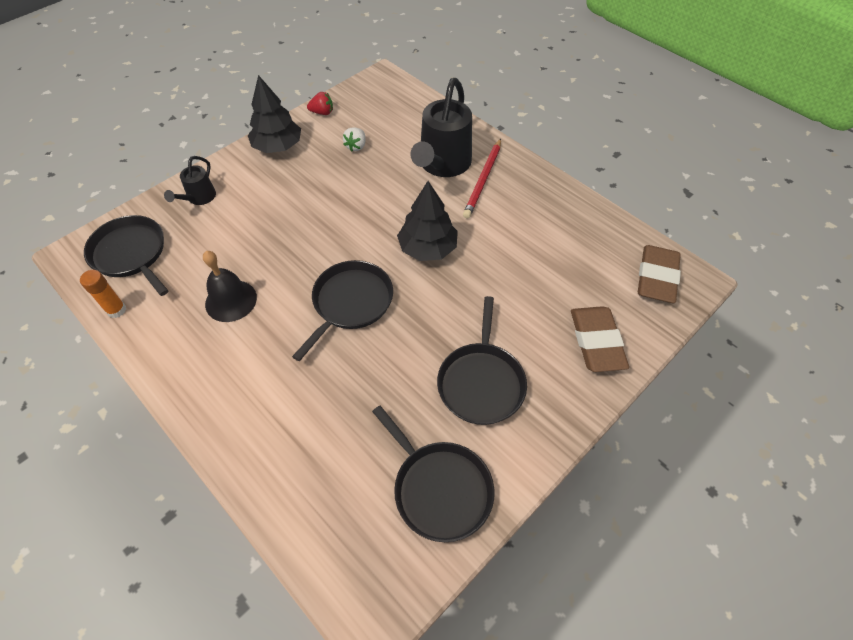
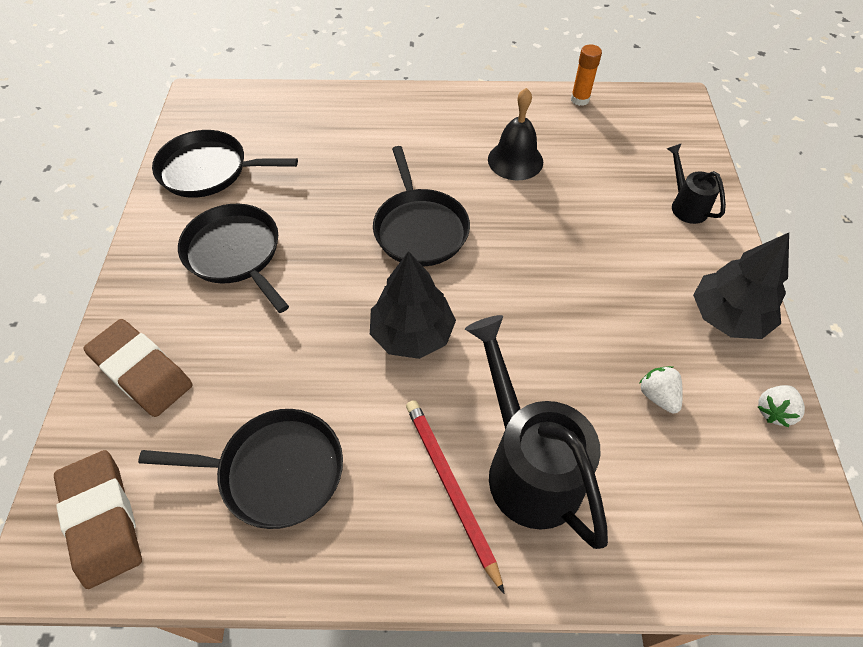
camera: 135 degrees right, 0 degrees up
(131, 254) = (643, 131): black pan -> black pan (275, 471)
(322, 112) = (774, 411): red strawberry -> white strawberry

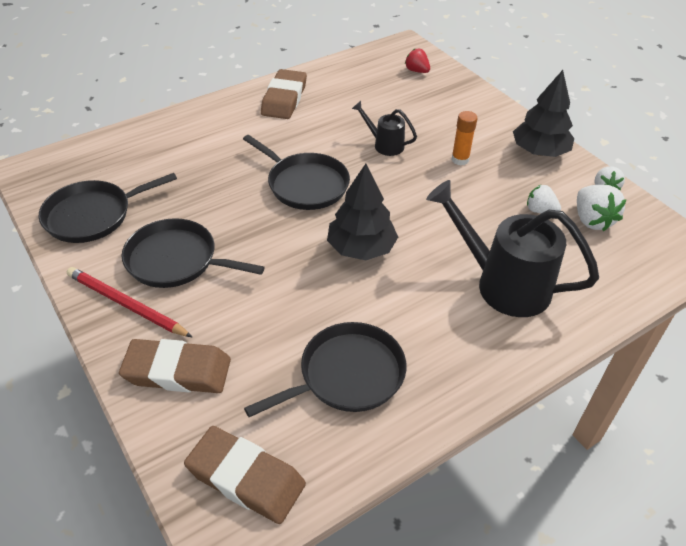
camera: 35 degrees left, 10 degrees down
(451, 488) = (470, 321): red pencil -> red pencil (126, 305)
(483, 117) = (284, 99): none -> brown eraser
(515, 160) = (332, 117): black bell -> none
(580, 99) = (341, 65): orange glue stick -> orange glue stick (460, 159)
(663, 141) = (417, 71): none -> red strawberry
(685, 205) = (463, 102): black watering can -> black watering can (384, 145)
(715, 445) = (592, 220): none -> white strawberry

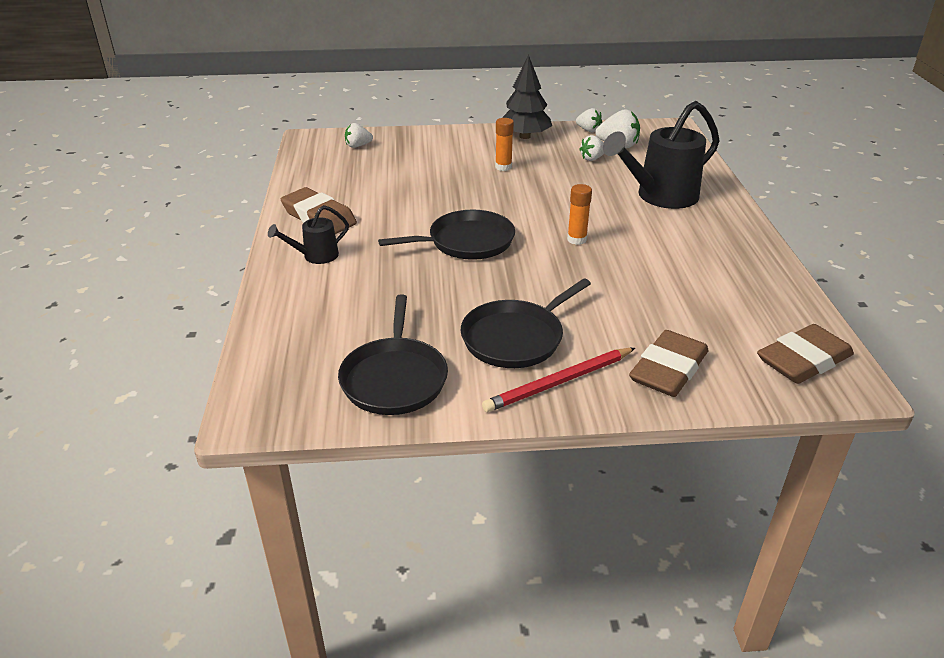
camera: 60 degrees left, 10 degrees down
(347, 375) = (717, 286): black pan -> none
(361, 248) = (576, 239): black tree -> orange glue stick
(384, 145) = (449, 191): black watering can -> black watering can (315, 256)
(417, 71) = (358, 146): red strawberry -> white strawberry

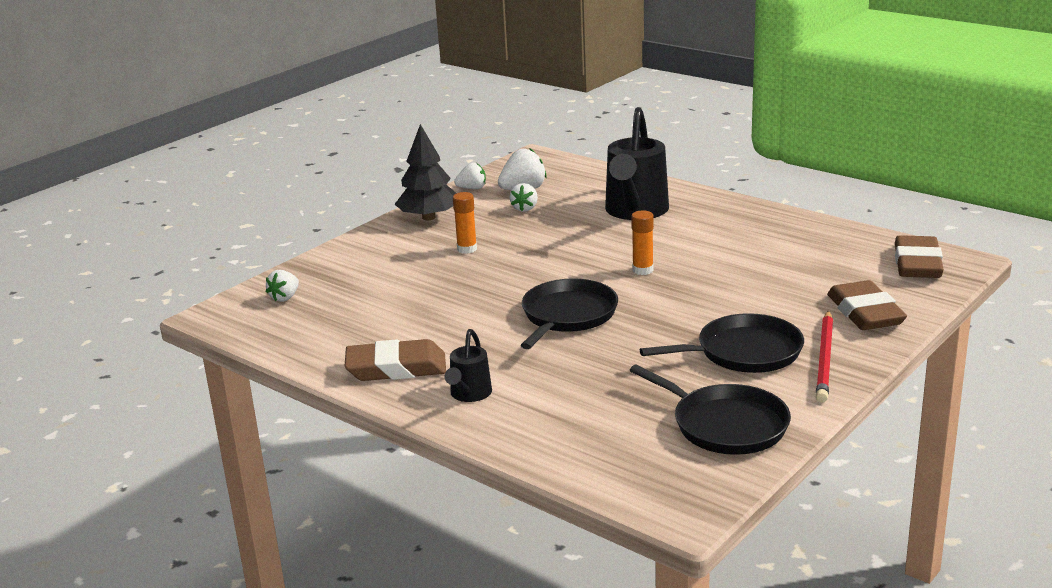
camera: 45 degrees left, 10 degrees down
(516, 338) = (744, 352): black pan -> black pan turned 105 degrees counterclockwise

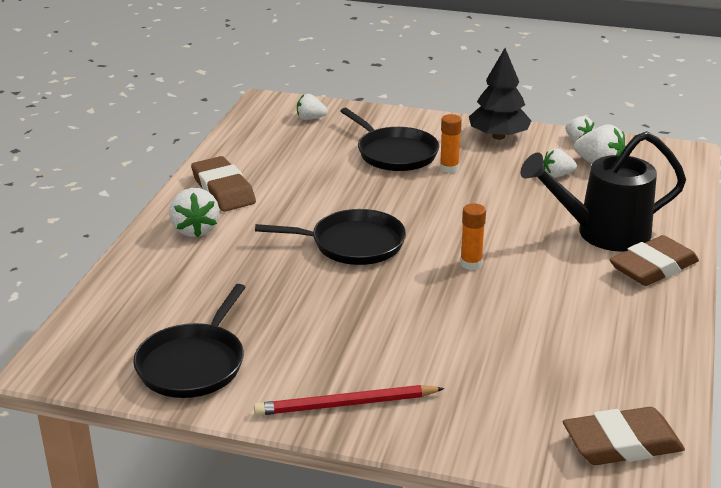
camera: 65 degrees right, 5 degrees up
(469, 395) = (195, 229): black watering can -> white strawberry
(744, 352) = (334, 352): black pan -> black pan (394, 153)
(865, 313) = (466, 418): brown eraser -> brown eraser (653, 267)

